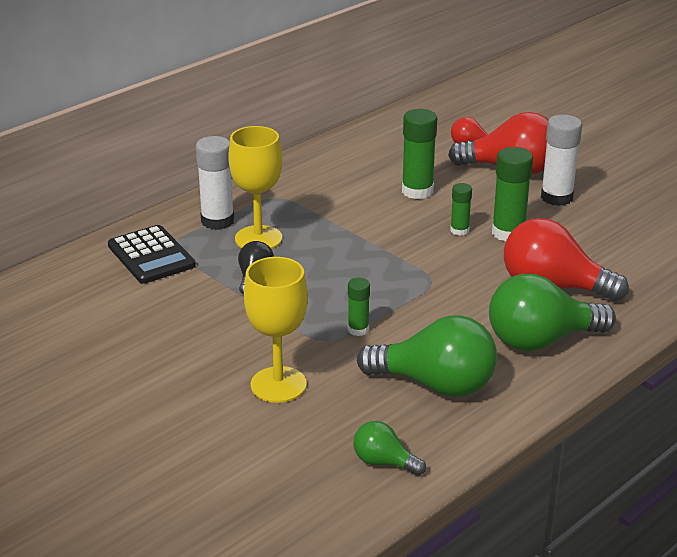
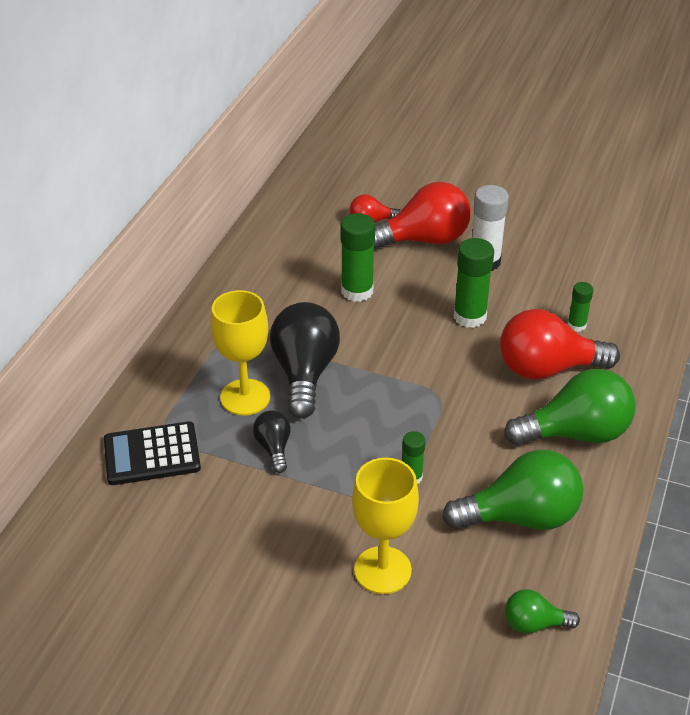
camera: 25 degrees left, 10 degrees up
(151, 256) = (152, 454): black calculator -> black calculator turned 135 degrees clockwise
(217, 221) = (189, 388): white glue stick -> none
(323, 235) = (304, 373): none -> black light bulb
(459, 230) = (425, 327): green glue stick -> green glue stick (576, 325)
(541, 340) = (575, 433): green light bulb -> green light bulb turned 150 degrees counterclockwise

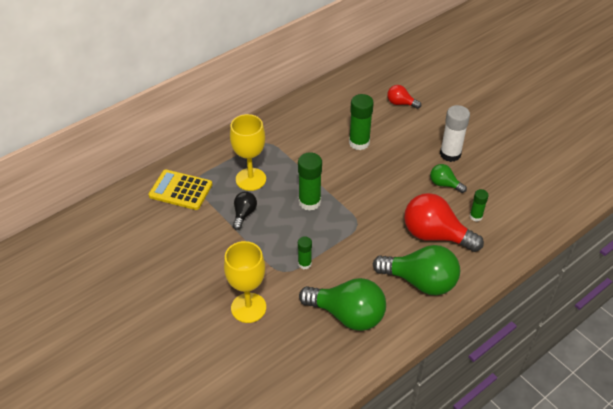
camera: 30 degrees right, 5 degrees up
(152, 454) = (181, 190): black calculator -> yellow calculator
(304, 373) = (292, 179): black light bulb -> none
(424, 240) = (423, 126): red light bulb -> none
(469, 316) = (413, 184): green glue stick -> green glue stick (309, 202)
(534, 624) = (306, 378): green light bulb -> green light bulb (444, 184)

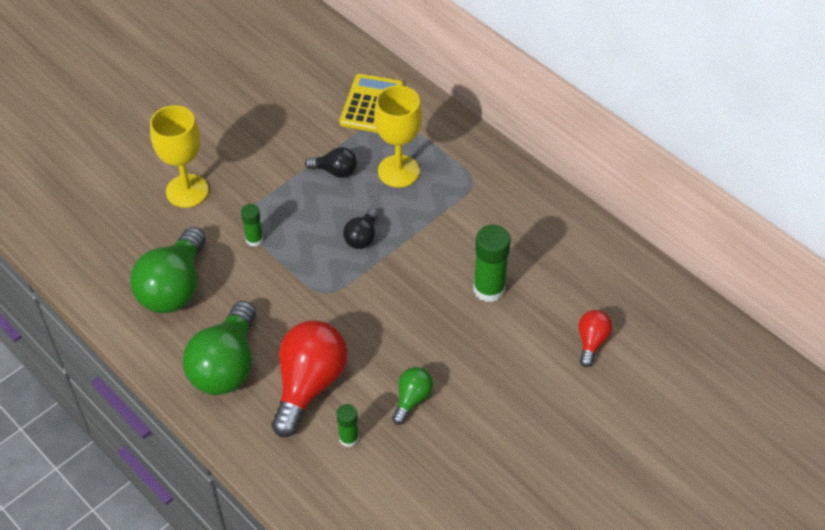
camera: 85 degrees right, 5 degrees up
(309, 202) = (362, 237): green glue stick -> black light bulb
(450, 154) = (480, 409): white glue stick -> none

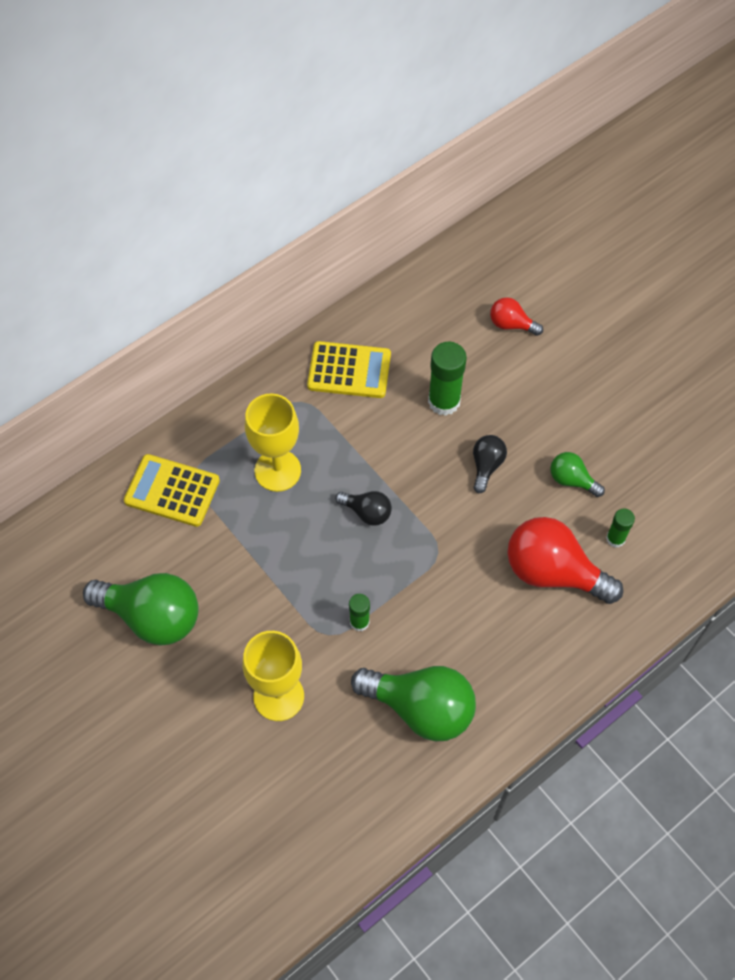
camera: 85 degrees left, 10 degrees up
(226, 366) = (527, 652): green light bulb -> green light bulb (152, 616)
(335, 171) = (269, 534): black light bulb -> black light bulb (486, 466)
(512, 213) = (349, 370): none -> yellow calculator

